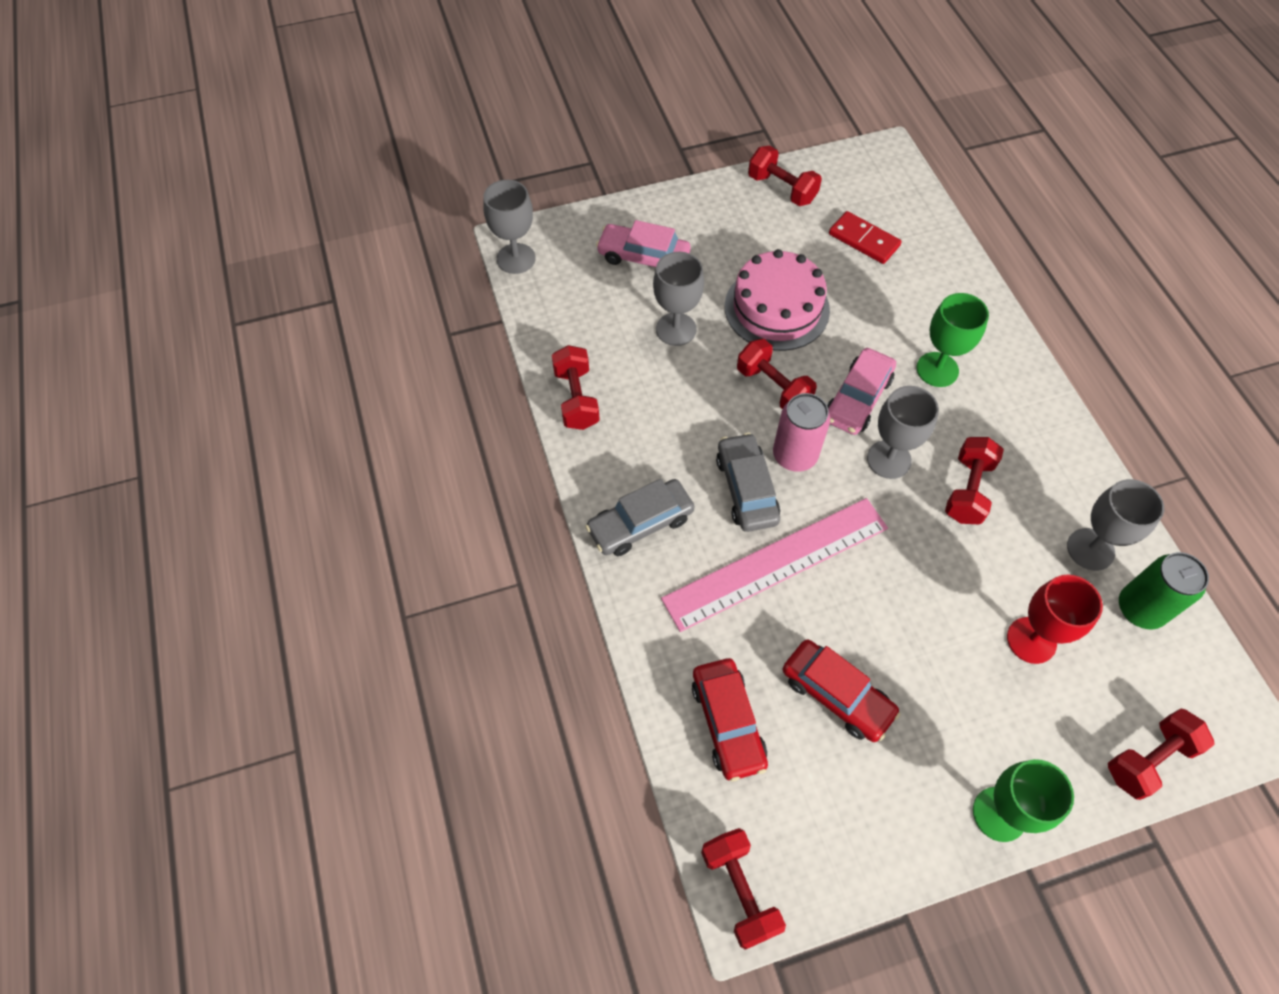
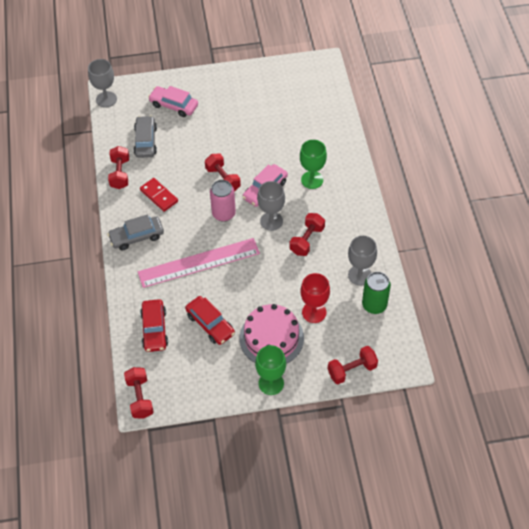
camera: 10 degrees right, 5 degrees down
(676, 329) = (180, 145): grey goblet -> none
(746, 489) = (194, 227): grey car -> grey car (146, 141)
(776, 308) = (237, 139): pink cake -> pink cake (271, 338)
(782, 189) = (259, 76): red dumbbell -> none
(864, 240) = (295, 108): red domino -> red domino (159, 196)

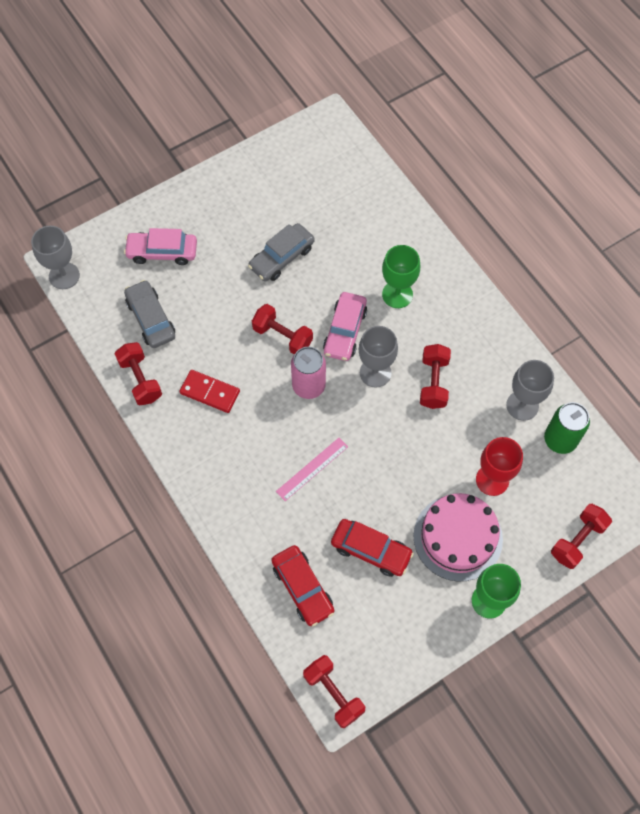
camera: 25 degrees left, 10 degrees up
(137, 237) = (210, 463): grey car -> grey car (281, 257)
(199, 263) = (312, 469): pink ruler -> pink ruler, size x0.50

